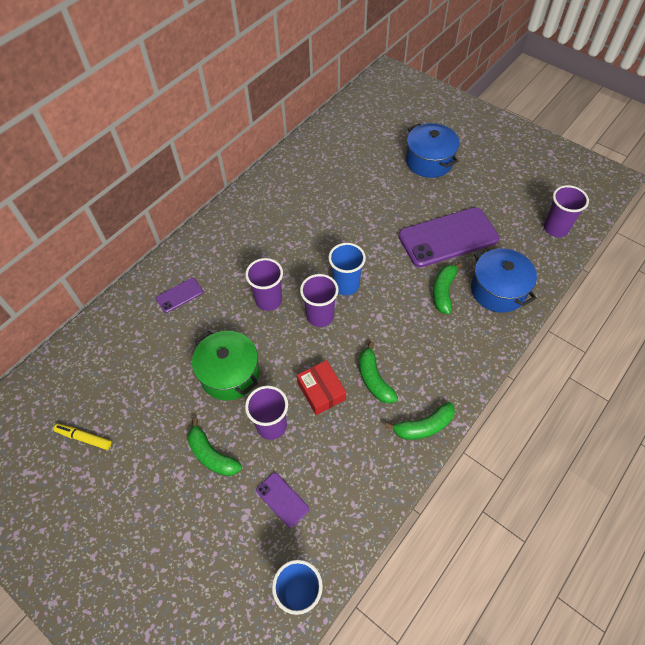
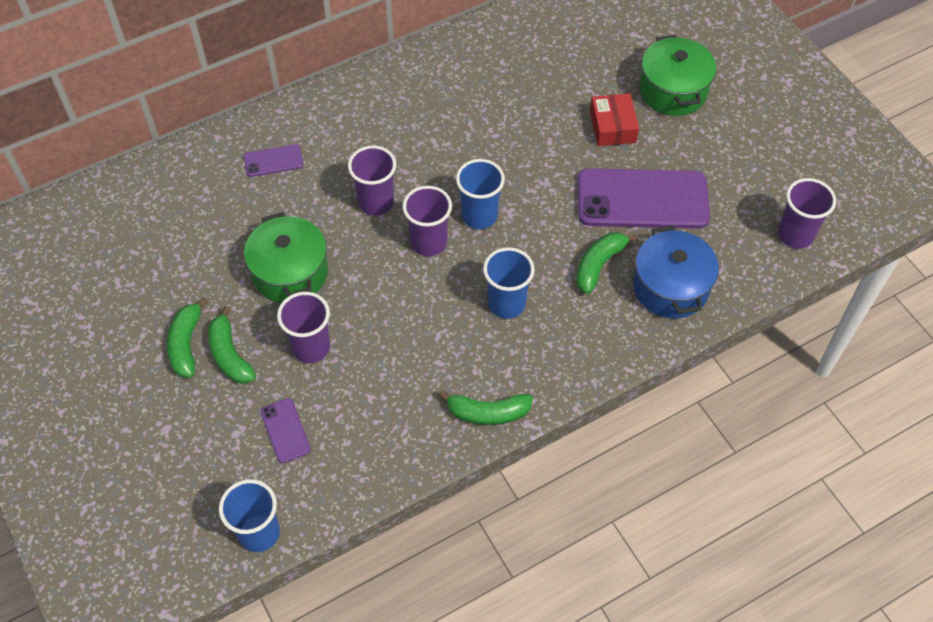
camera: 20 degrees right, 0 degrees up
(84, 438) = (100, 286): yellow marker -> none
(321, 391) = (387, 330): red box -> red box (612, 127)
(374, 379) = (456, 338): green banana -> green banana (186, 344)
(396, 341) = (506, 304): none -> blue cup
(429, 161) = (673, 91): blue pot -> green pot

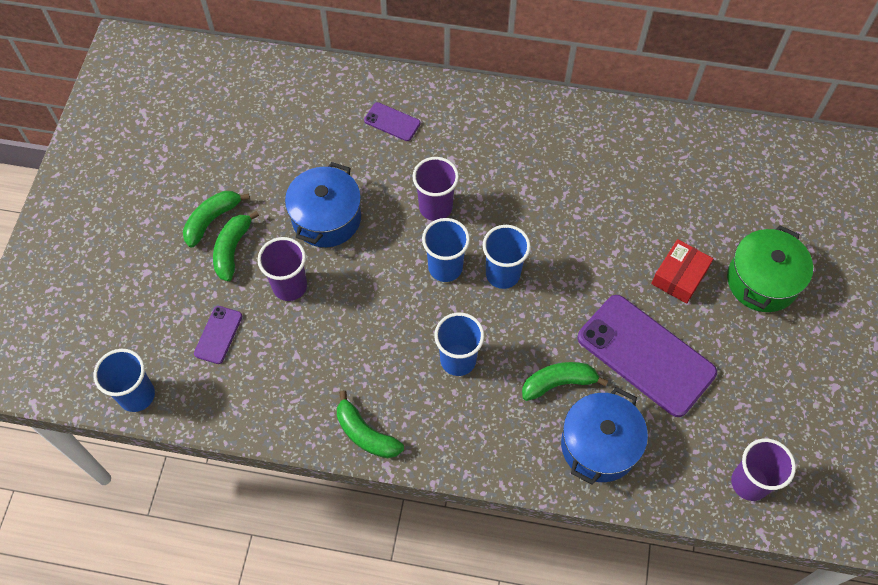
camera: 40 degrees right, 5 degrees up
(290, 273) = (326, 218): green pot -> blue pot
(429, 242) = (445, 267): purple cup -> blue cup

